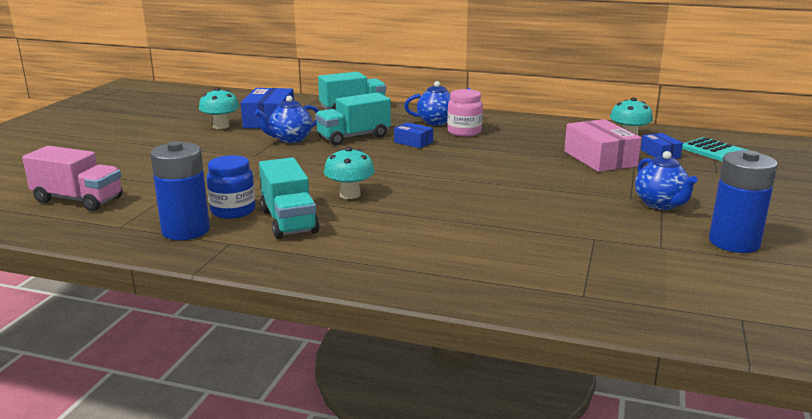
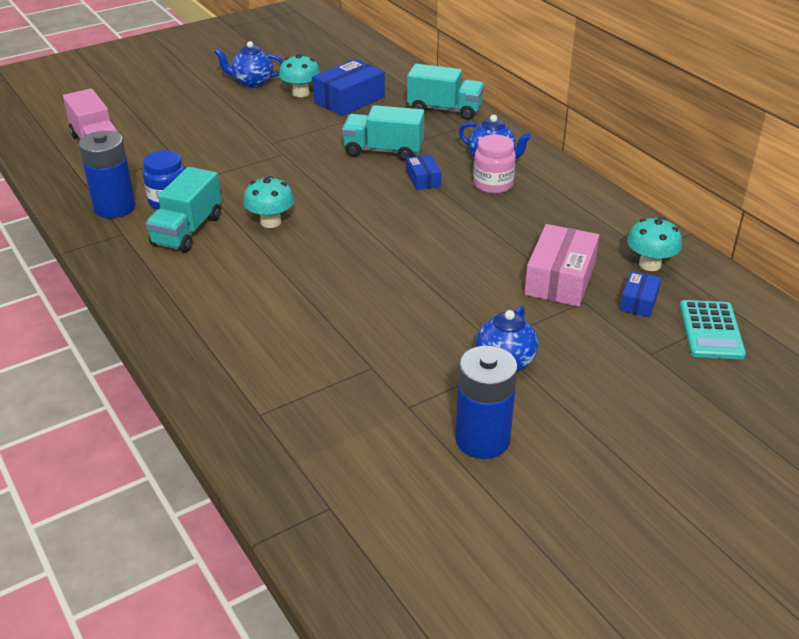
camera: 40 degrees right, 15 degrees up
(290, 139) = (328, 133): blue teapot -> blue teapot (252, 82)

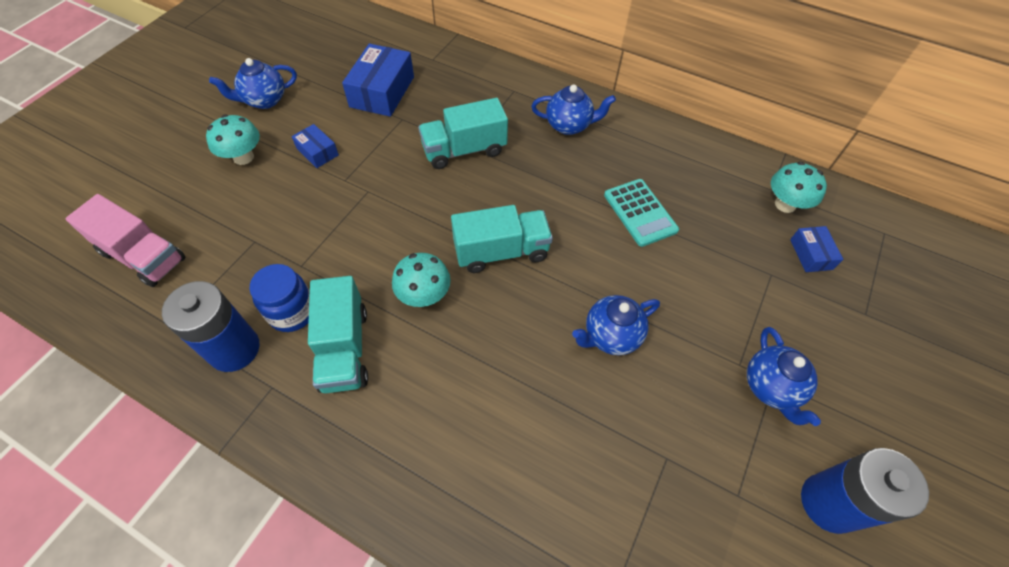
camera: 30 degrees left, 20 degrees up
(301, 93) = (327, 99): turquoise mushroom -> turquoise mushroom (243, 157)
(396, 289) = (610, 336): none -> blue teapot
(423, 179) = (528, 174): blue box -> blue box (317, 152)
(444, 110) = (481, 75): turquoise truck -> turquoise truck (501, 251)
(493, 185) = (593, 157): pink jar -> none
(560, 279) = (733, 255): pink box -> none
(711, 330) = (885, 263): turquoise calculator -> turquoise calculator (640, 212)

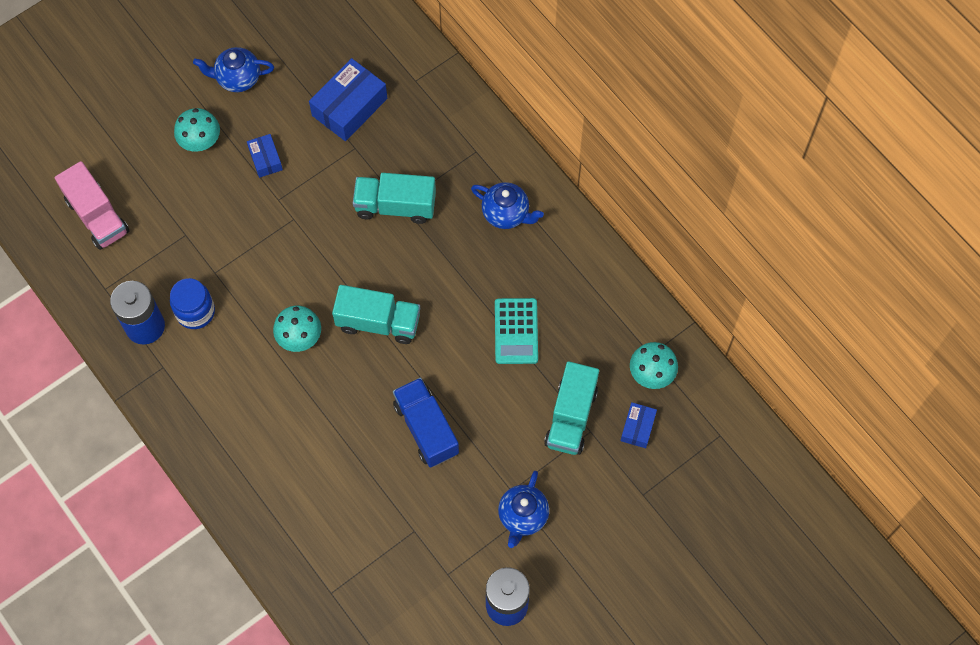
camera: 25 degrees right, 10 degrees up
(344, 348) = (223, 357): turquoise truck -> turquoise truck (571, 417)
(610, 336) = (426, 428): blue teapot -> blue truck

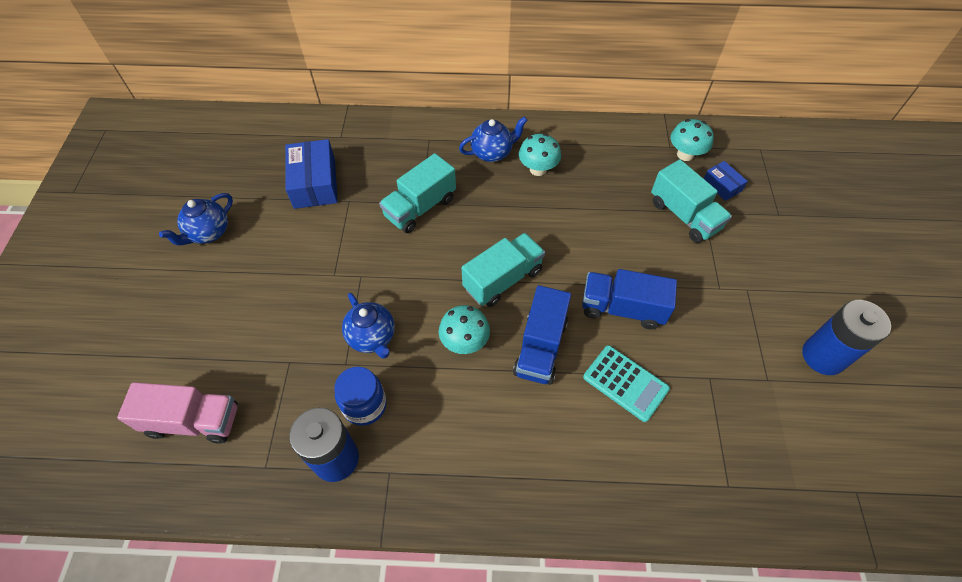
camera: 50 degrees left, 10 degrees down
(200, 141) = (225, 293): turquoise mushroom -> turquoise mushroom (538, 169)
(265, 159) = (292, 260): blue box -> none
(339, 393) = (540, 347): none -> blue truck
(516, 331) = (588, 203): turquoise calculator -> turquoise calculator (625, 383)
(522, 516) = (748, 295): blue teapot -> blue teapot (372, 337)

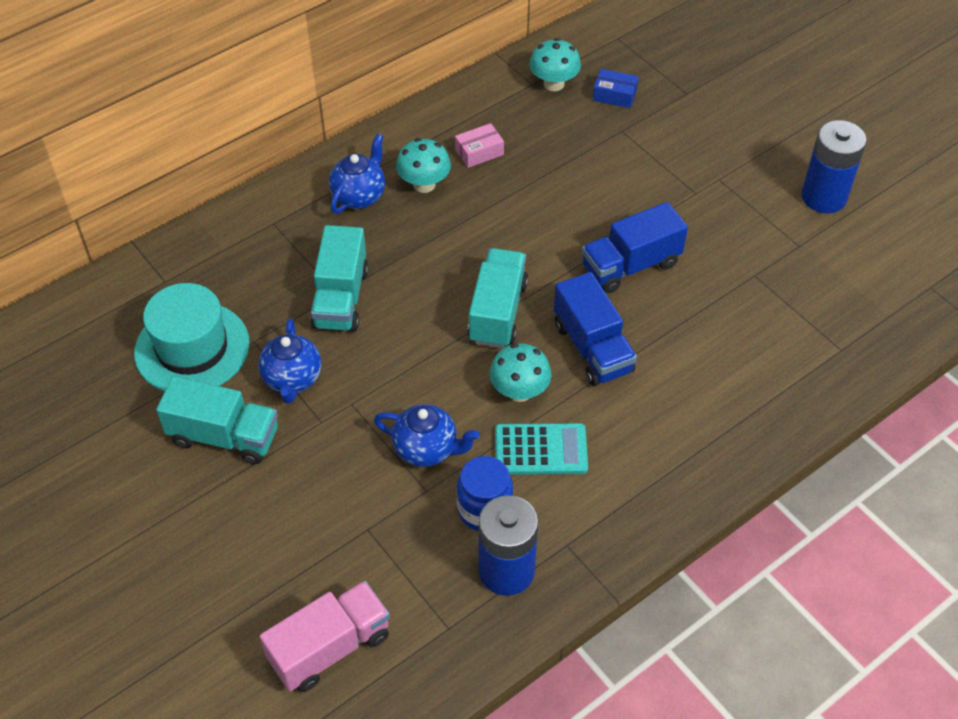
camera: 40 degrees left, 5 degrees down
(209, 233) = (126, 477): blue teapot -> blue teapot (292, 379)
(314, 183) = (192, 348): blue box -> turquoise hat
(592, 170) = (479, 152): none -> pink box
(625, 383) = (692, 327): turquoise calculator -> turquoise calculator (541, 450)
(684, 215) = (606, 145): turquoise truck -> turquoise truck (224, 436)

